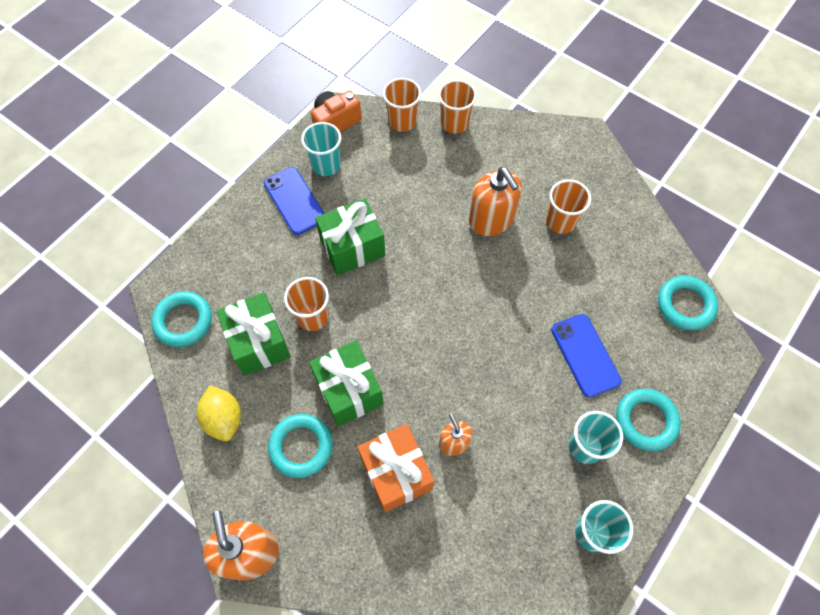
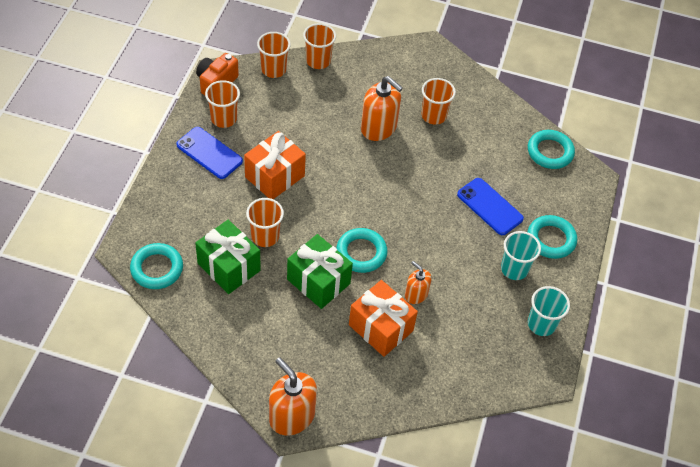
camera: 25 degrees left, 10 degrees down
(224, 418) = (226, 330): yellow lemon -> none
(301, 446) = (298, 331): turquoise ring -> turquoise ring (361, 253)
(326, 165) = (224, 119): turquoise cup -> orange cup
(352, 247) = (274, 176): green gift -> orange gift

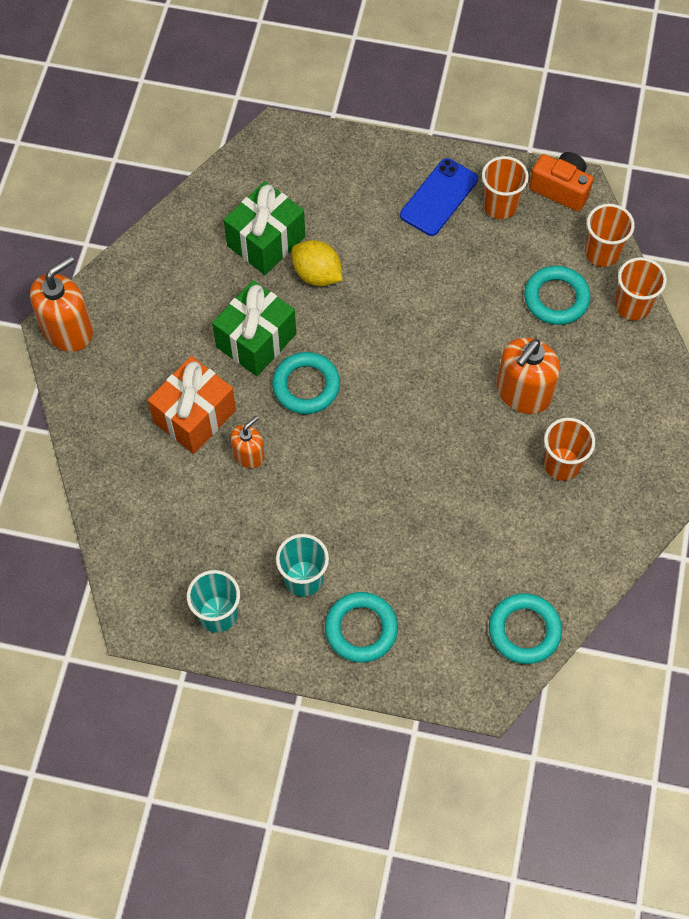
camera: 90 degrees right, 10 degrees up
(157, 268) = (255, 169): turquoise ring -> turquoise ring (556, 298)
(265, 236) = (317, 274): orange cup -> yellow lemon
(274, 176) = (414, 274): orange gift -> none
(489, 207) = (406, 544): blue phone -> none

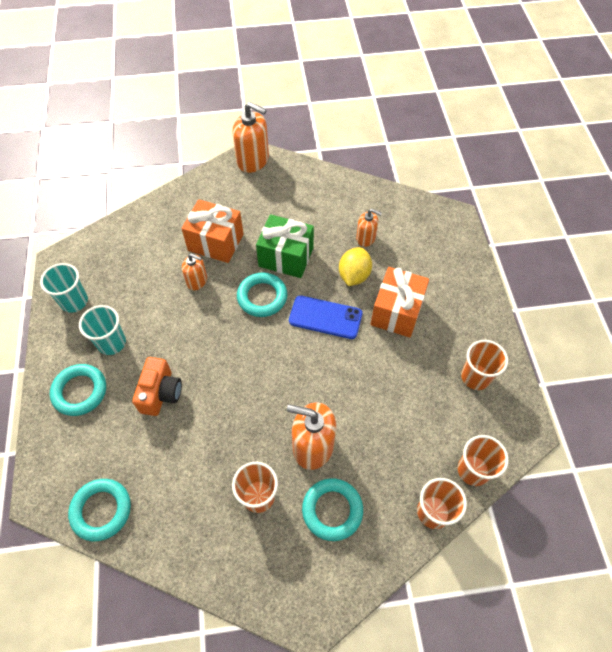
camera: 70 degrees right, 5 degrees down
(266, 241) = (366, 238): green gift -> orange soap dispenser
(387, 249) = (396, 312): none -> orange gift
(439, 197) = (459, 332): blue phone -> blue phone (325, 317)
(556, 298) = (411, 446): turquoise ring -> turquoise ring (332, 510)
(561, 189) = (517, 418): orange camera -> orange camera (161, 393)

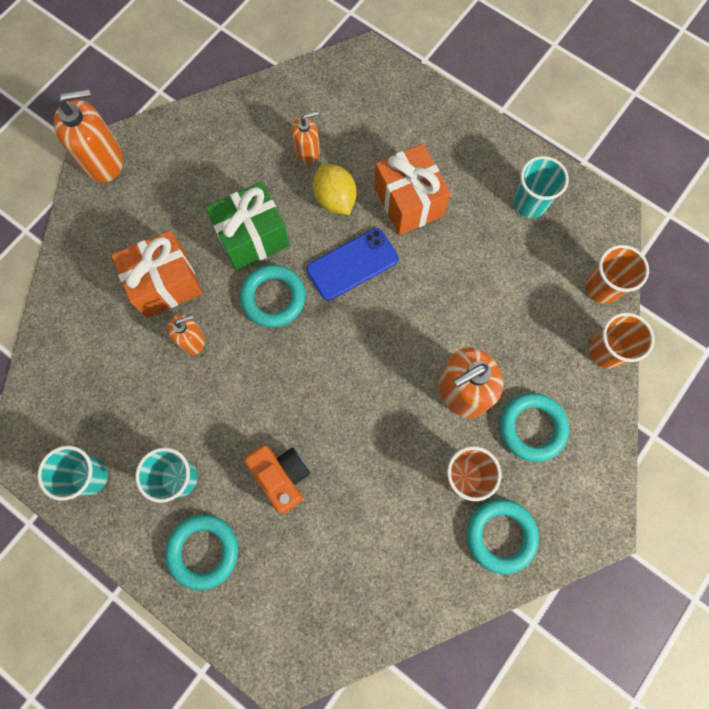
camera: 45 degrees left, 15 degrees up
(101, 510) = (348, 625): turquoise ring -> turquoise ring (500, 535)
(475, 377) = (529, 203): orange cup -> turquoise cup

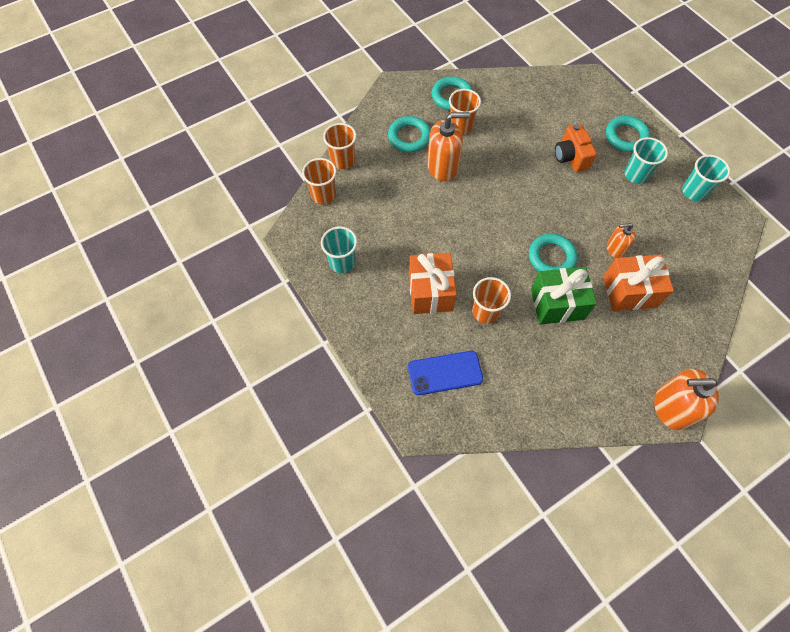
camera: 160 degrees left, 10 degrees down
(307, 151) = (496, 358): orange soap dispenser -> none
(335, 199) = (485, 312): yellow lemon -> orange cup
(352, 264) = (488, 262): blue phone -> blue phone (445, 373)

